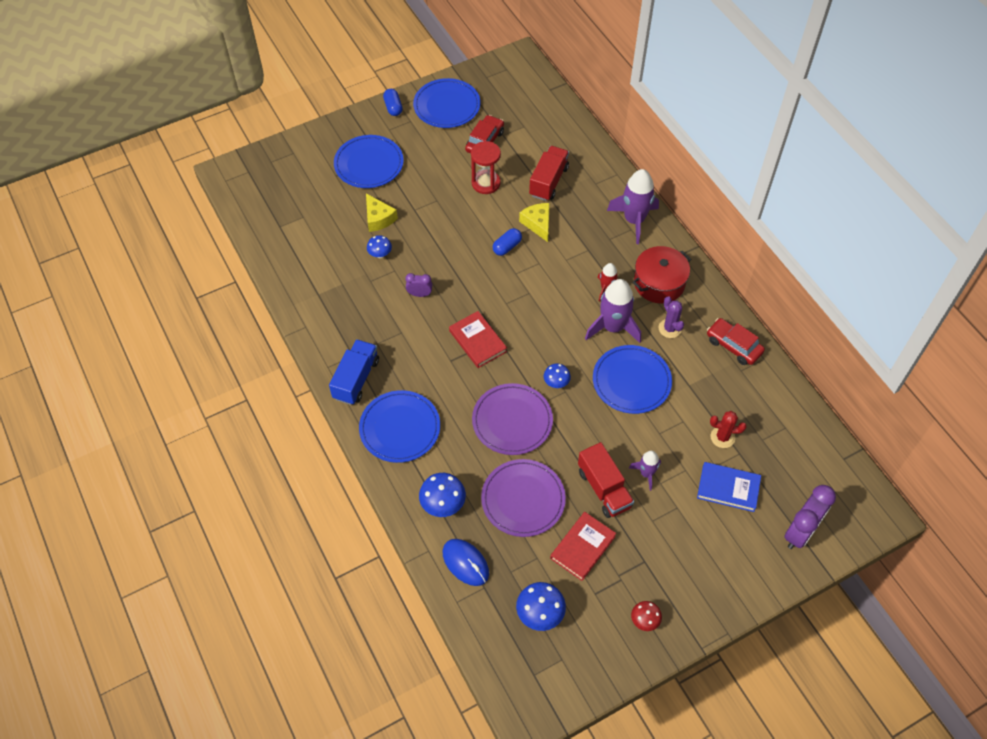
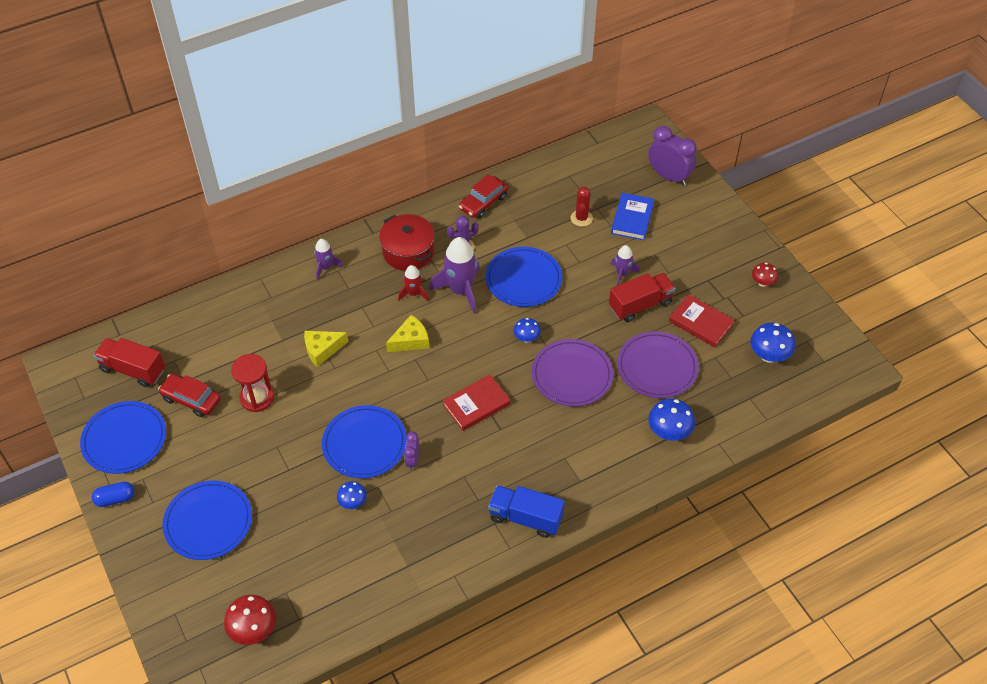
camera: 90 degrees left, 5 degrees down
(274, 200) = (254, 630): none -> red mushroom
(378, 218) = (298, 507): yellow cheese -> yellow cheese (410, 340)
(400, 428) = (585, 473): blue plate -> blue plate (364, 444)
(465, 563) = (727, 413): blue mouse -> none
(507, 247) = (352, 378): blue capsule -> none
(548, 181) = (262, 339): red truck -> red truck (133, 370)
(634, 220) = (326, 267): purple rocket -> purple rocket, size x0.54

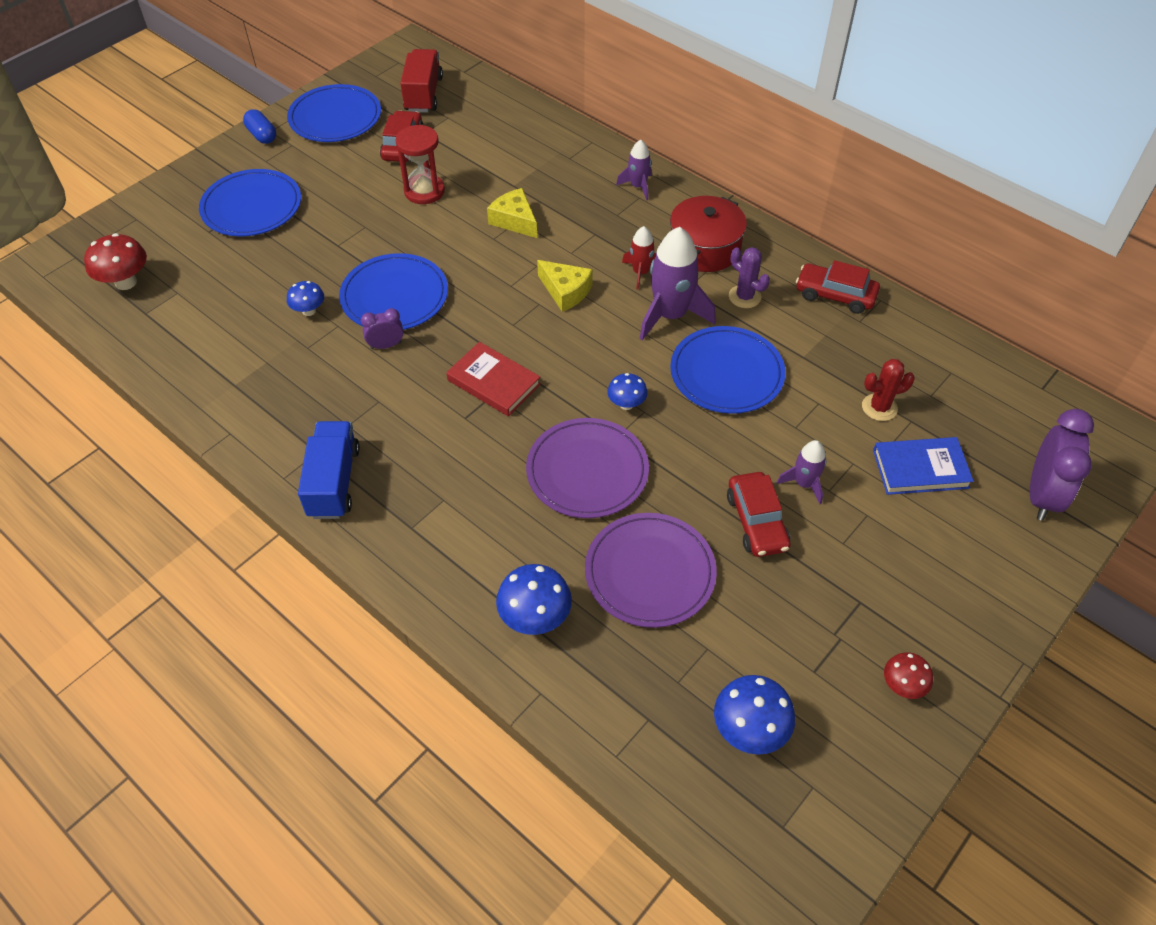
camera: 70 degrees right, 0 degrees up
(640, 305) = (756, 521): red truck -> red car
(700, 323) = (765, 611): red book -> none

